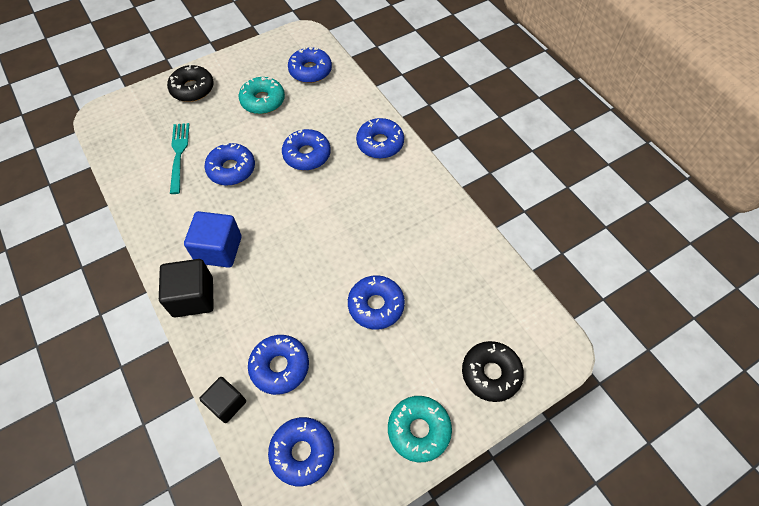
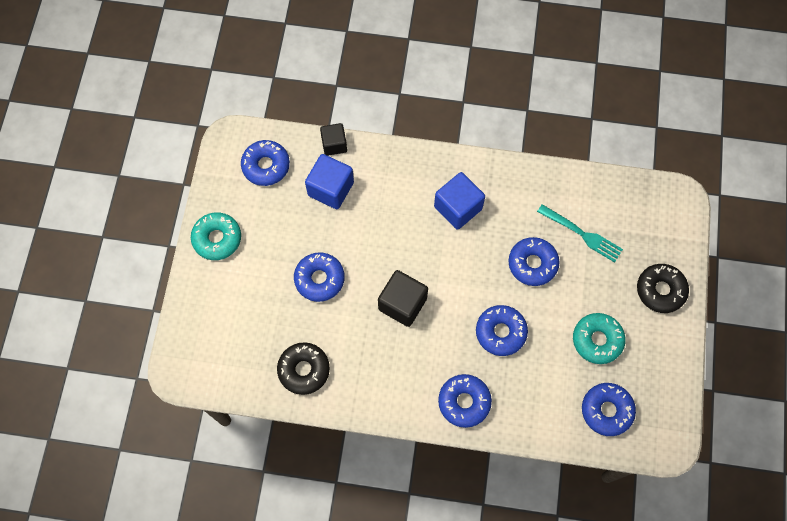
camera: 130 degrees right, 10 degrees up
(193, 297) = (430, 169): black cube -> black cube (402, 304)
(280, 367) = (330, 189): blue donut -> blue cube
(490, 373) = (207, 312): black donut -> black donut (304, 370)

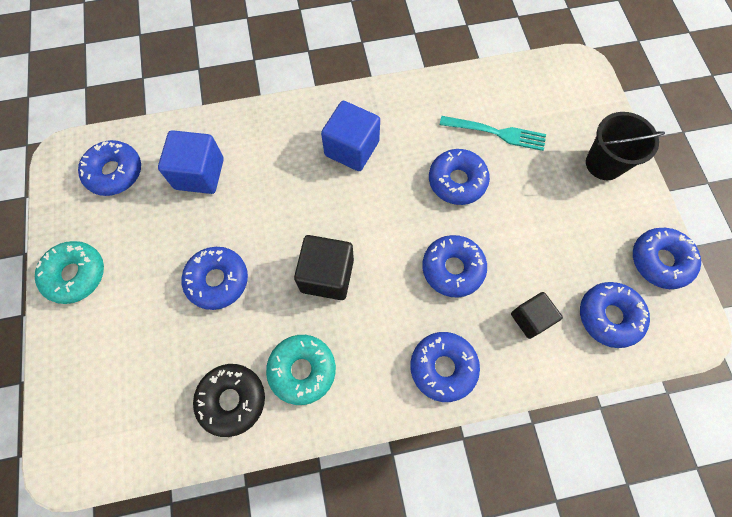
camera: 20 degrees left, 0 degrees up
(334, 144) = (188, 125): black cube -> black cube (530, 319)
(597, 340) = (562, 240): turquoise donut -> turquoise donut (302, 370)
(660, 290) = (604, 164): black donut -> black bucket
(668, 383) = (660, 261): none -> blue donut

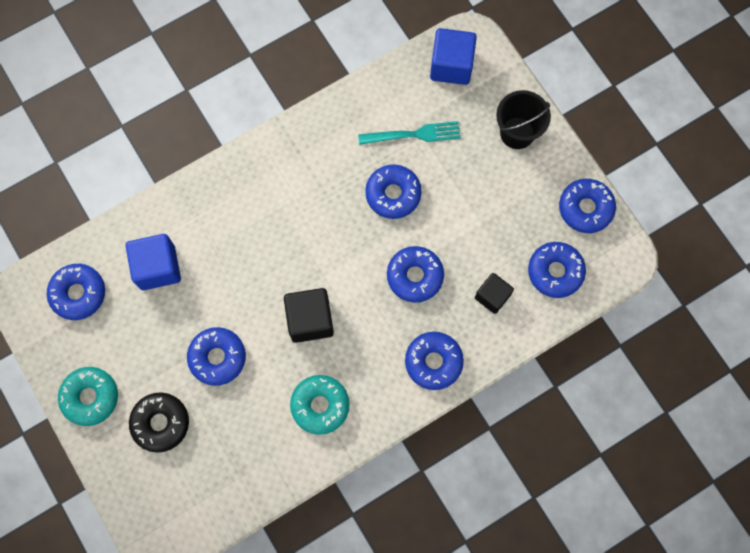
camera: 20 degrees left, 5 degrees up
(232, 400) = (272, 449): black donut -> black donut (160, 423)
(352, 148) = (287, 195): blue cube -> blue cube (451, 66)

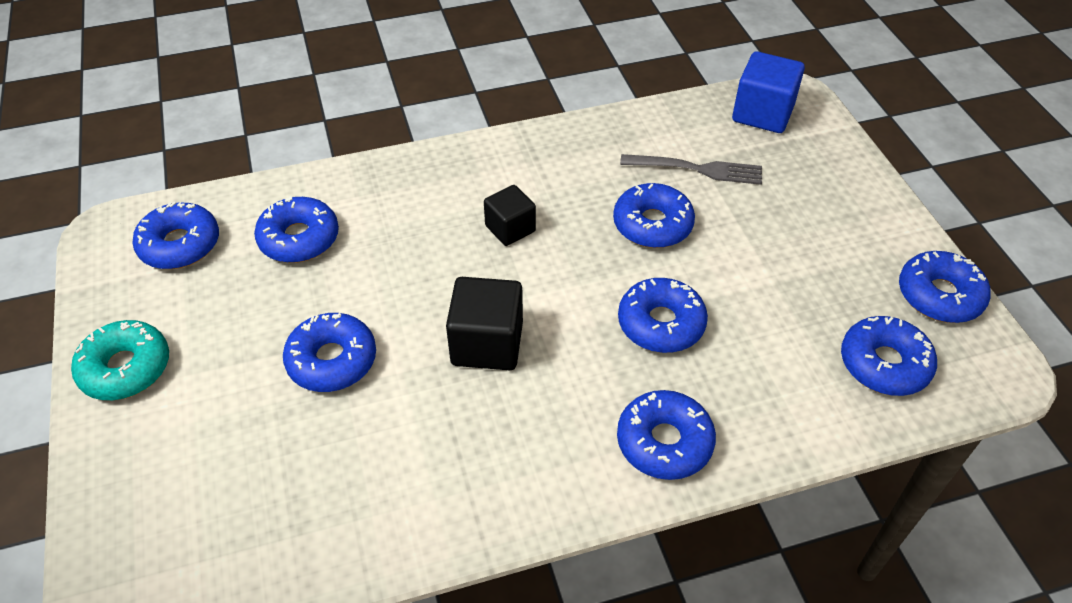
camera: 15 degrees right, 25 degrees down
(158, 267) = (299, 239): blue cube -> blue donut
(160, 423) = (208, 426): black donut -> none
(320, 405) = (463, 461): turquoise donut -> none
(413, 134) = (697, 169): turquoise fork -> grey fork
(492, 296) = (777, 374): black cube -> black cube (510, 228)
(517, 133) = (843, 193): black bucket -> none

